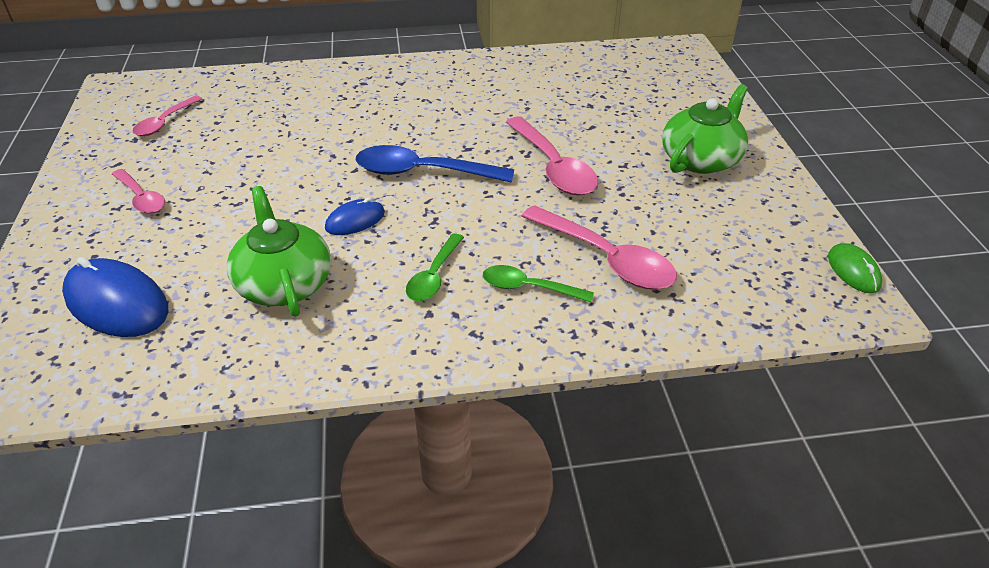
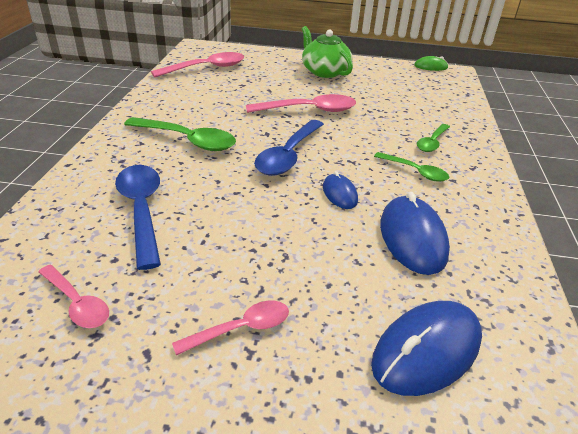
camera: 75 degrees left, 5 degrees down
(284, 283) = (412, 238): green teapot -> blue mouse
(285, 115) = (141, 210): none -> blue spoon
(420, 105) = (187, 140): none -> green spoon
(606, 258) = (409, 115): pink spoon -> pink spoon (206, 68)

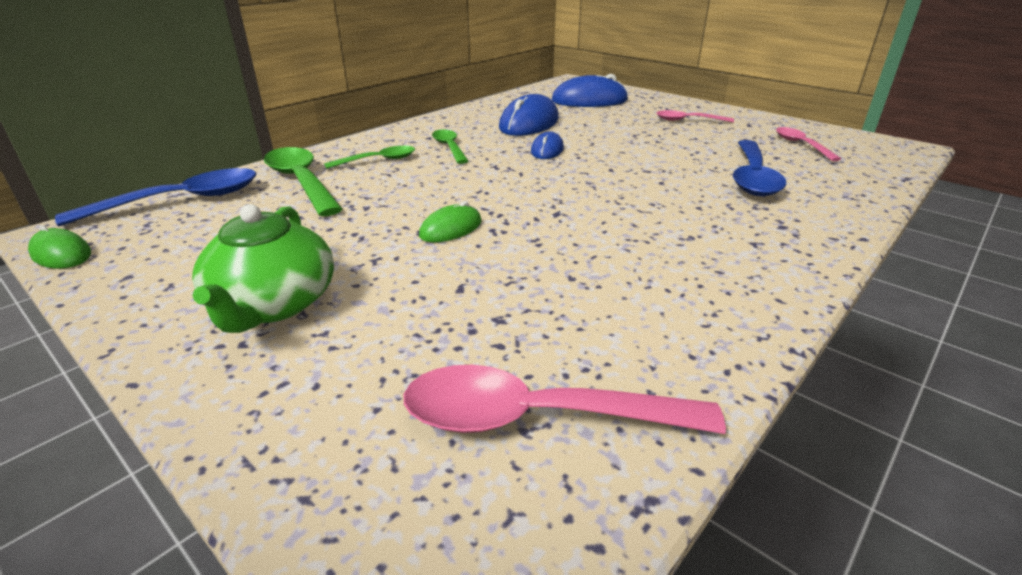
camera: 145 degrees left, 5 degrees down
(187, 140) = (680, 229): green spoon -> green spoon (301, 182)
(288, 155) = (558, 184): blue spoon -> blue spoon (181, 201)
(309, 110) = (451, 229): pink spoon -> green mouse

